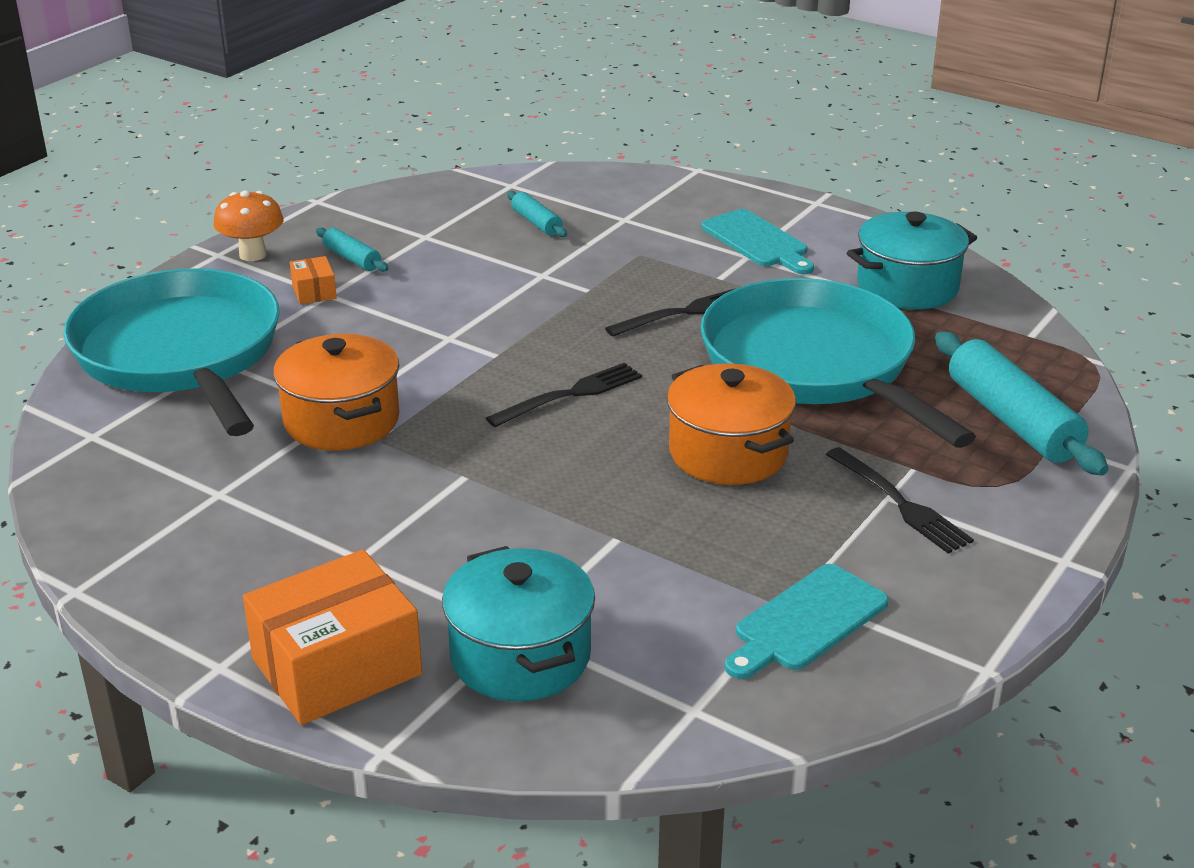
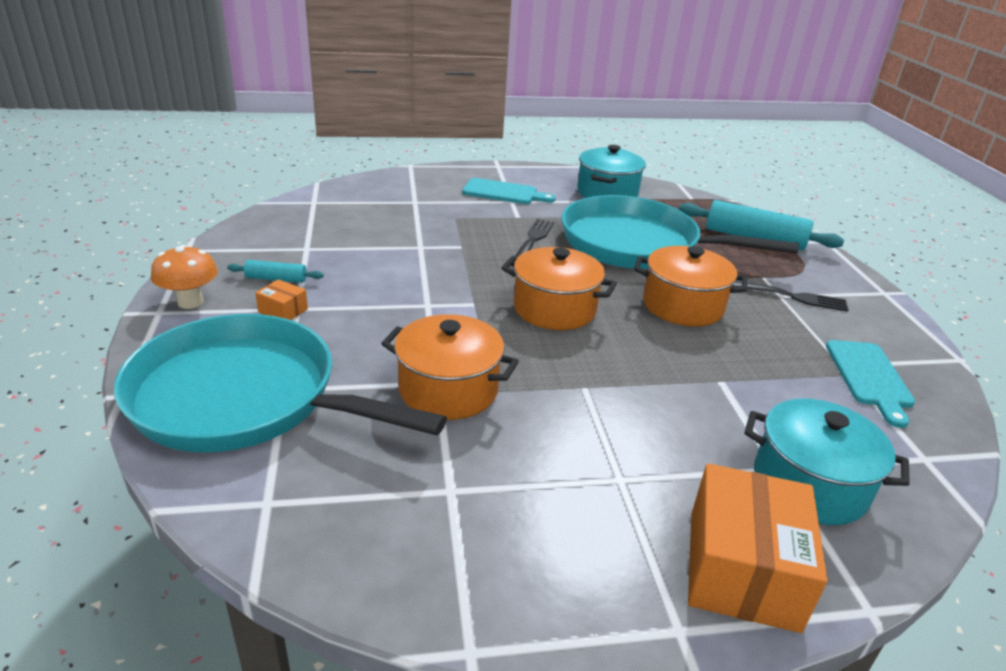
camera: 45 degrees left, 0 degrees up
(536, 223) = (366, 219): turquoise rolling pin -> none
(571, 394) = (554, 309): black fork -> orange pot

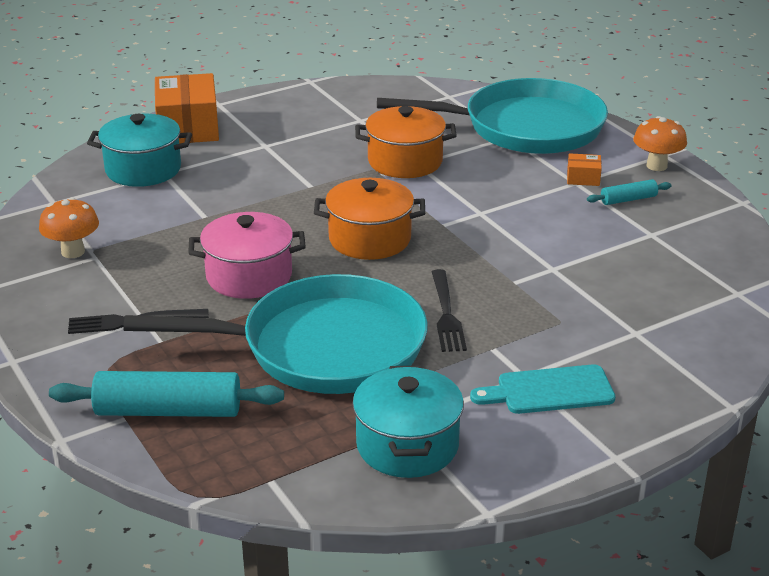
camera: 160 degrees right, 0 degrees up
(682, 306) = (249, 276): orange pot -> pink pot
(869, 377) = (73, 252): turquoise cutting board -> orange mushroom

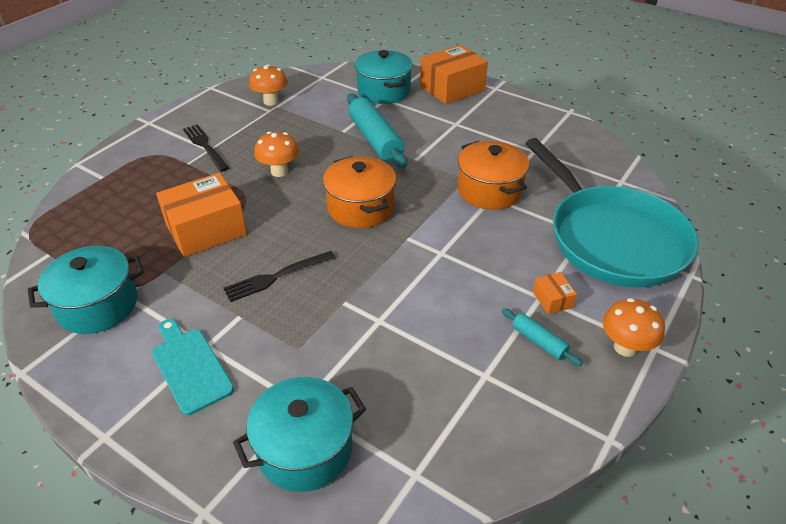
camera: 65 degrees right, 10 degrees up
(168, 411) = (114, 190): turquoise rolling pin -> turquoise rolling pin (375, 139)
(249, 276) = (279, 171): pink pot -> orange mushroom
(323, 347) = (206, 229): turquoise pan -> orange box
(687, 341) = (305, 449): none -> turquoise pot

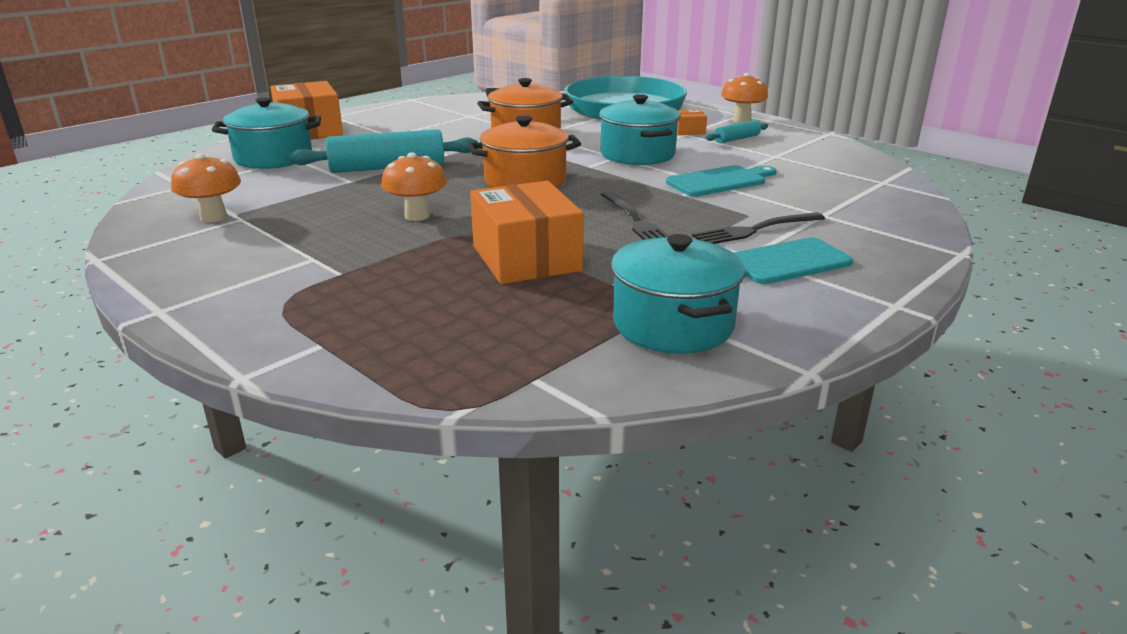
camera: 80 degrees left, 15 degrees down
(205, 146) = (300, 262): black fork -> black fork (754, 230)
(305, 449) = (874, 215): turquoise pot -> turquoise pot (637, 154)
(385, 327) = (719, 181): none -> turquoise cutting board

